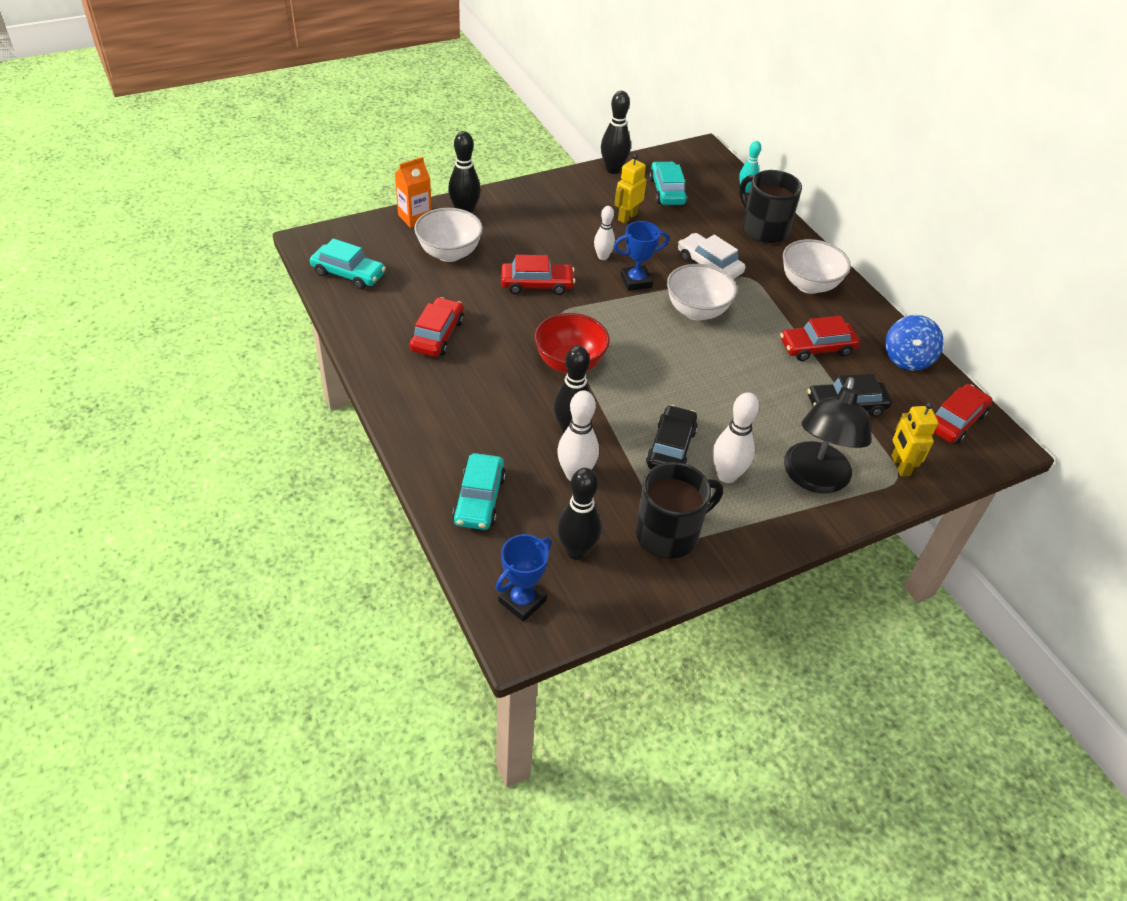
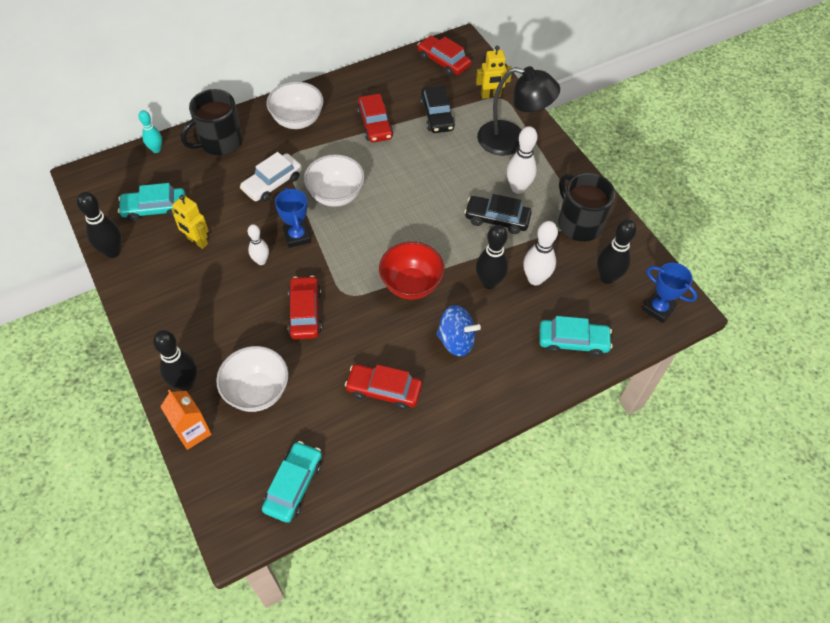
camera: 90 degrees left, 10 degrees up
(907, 358) = (382, 76): blue spinning top -> blue spinning top (456, 340)

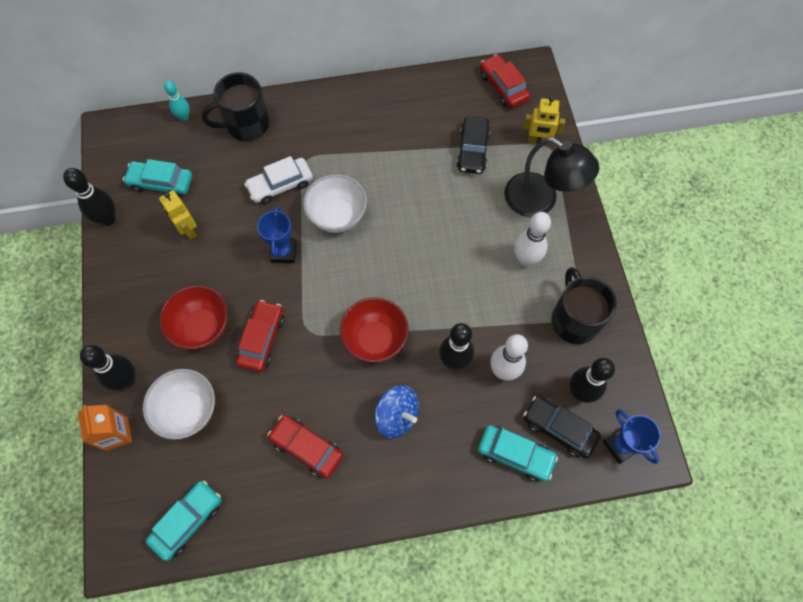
camera: 20 degrees right, 10 degrees up
(243, 318) = (202, 327): none -> red bowl
(261, 261) = (240, 269): white bowling pin -> none
(297, 120) = (329, 119): white bowl -> none
(375, 124) = (405, 144): red car -> none
(497, 219) = (490, 289): black car -> black car (559, 428)

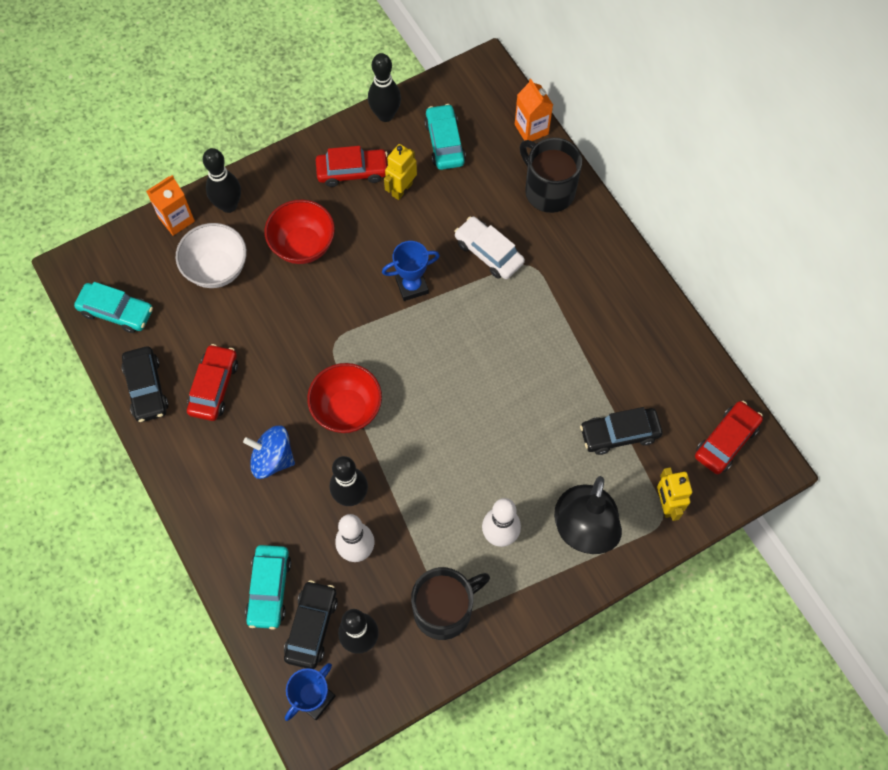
camera: 70 degrees right, 0 degrees up
(184, 117) = (531, 129): turquoise bowling pin -> orange carton
(262, 339) = (310, 304): red car -> red car (352, 171)
(282, 513) = (146, 388): none -> black car
(337, 216) = (474, 322): white bowl -> none
(397, 416) = (272, 459): blue spinning top -> blue spinning top turned 90 degrees clockwise

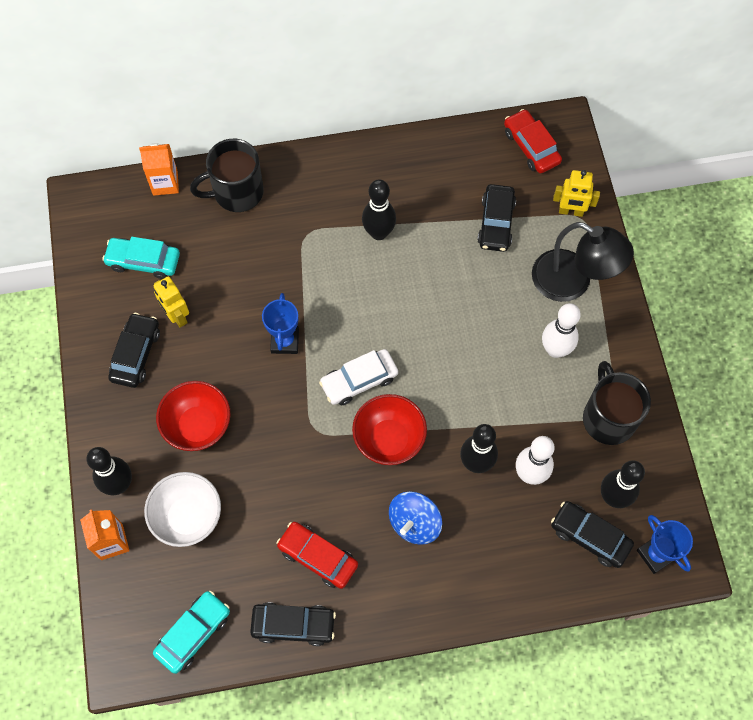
camera: 70 degrees left, 0 degrees up
(269, 589) = (542, 564): turquoise car -> none
(352, 171) = (136, 354): red car -> black car
(385, 115) = (86, 303): black bowling pin -> black bowling pin (378, 233)
(489, 252) = (278, 264): white car -> white car (359, 380)

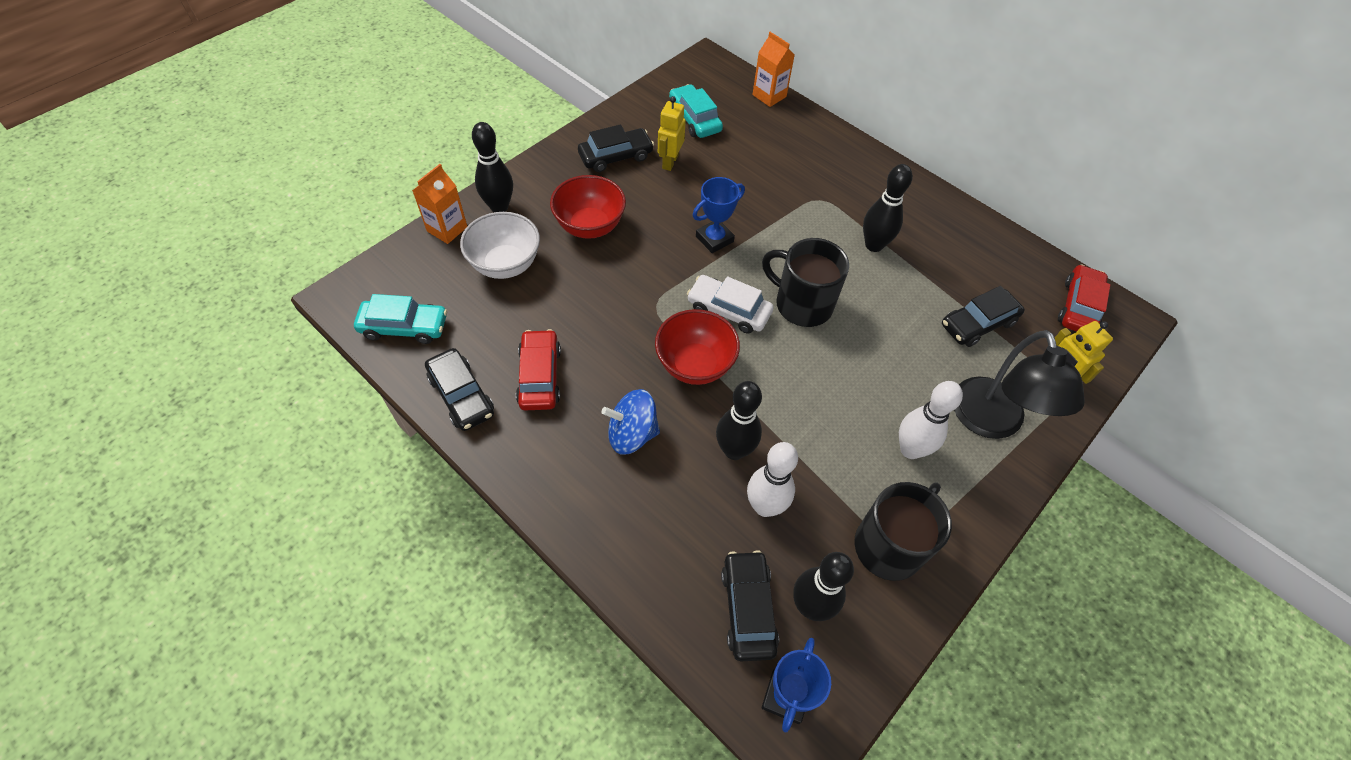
camera: 50 degrees right, 10 degrees down
(236, 192) = (807, 138): black mug -> black mug (802, 304)

